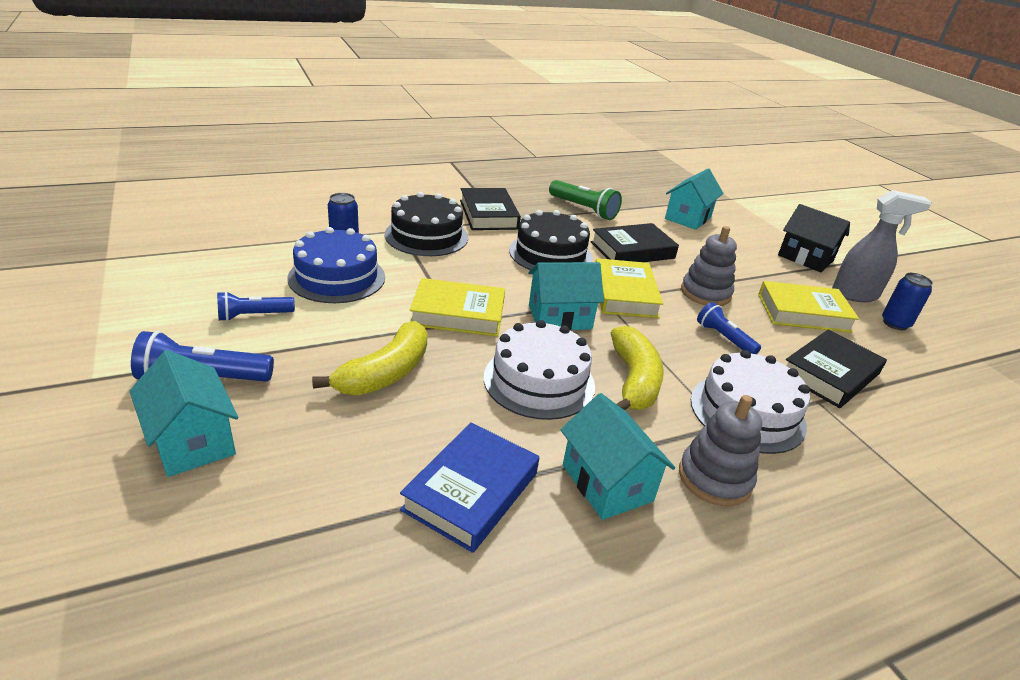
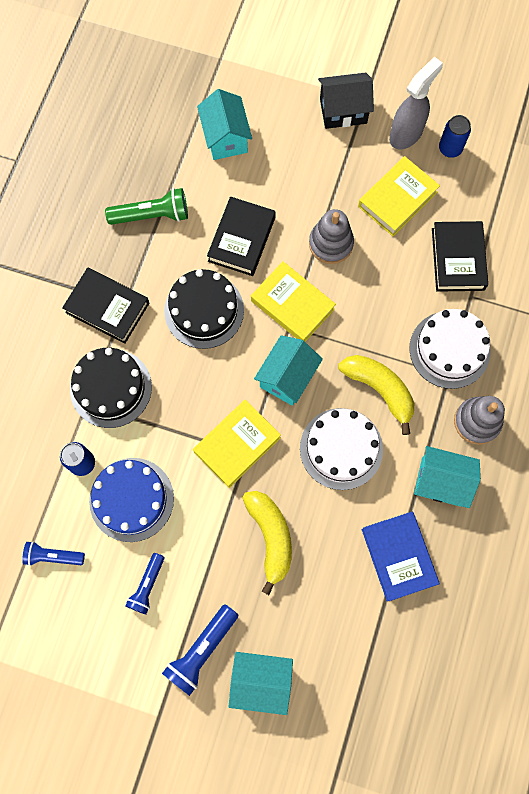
camera: 45 degrees left, 40 degrees up
(724, 338) = (383, 287): blue flashlight -> blue flashlight (53, 556)

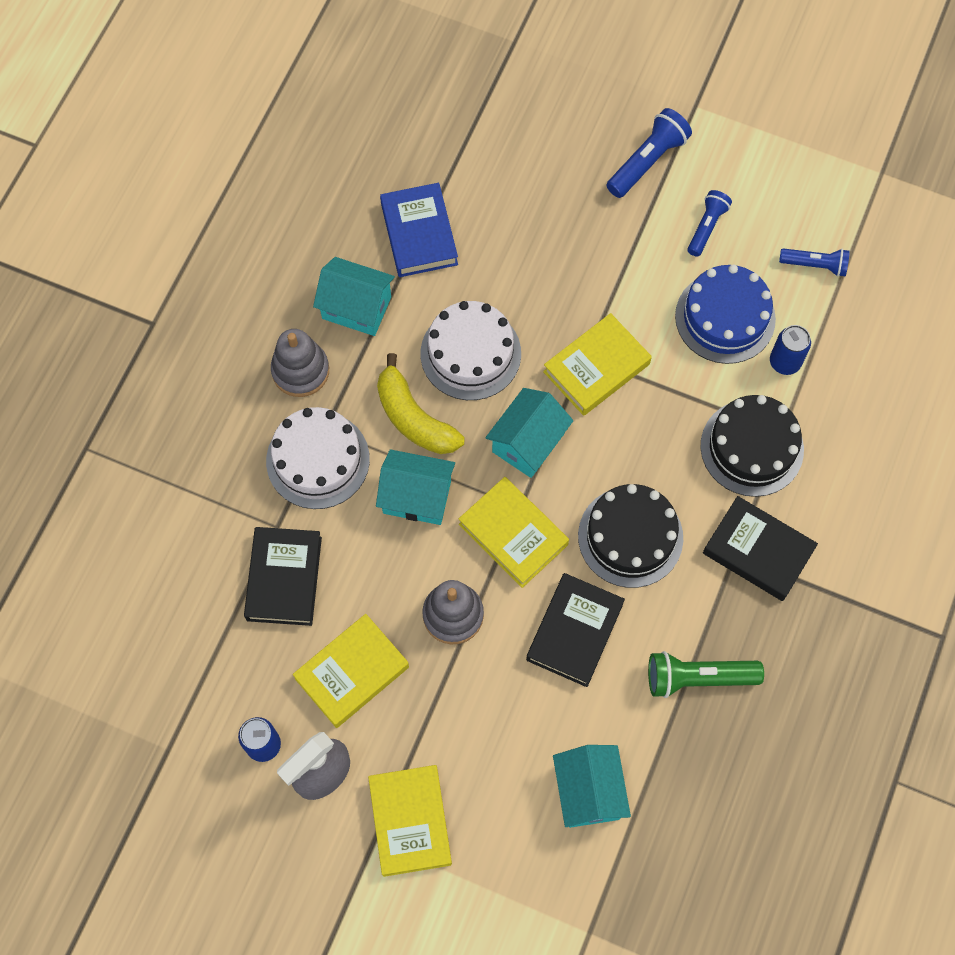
camera: 175 degrees left, 5 degrees down
(261, 680) = (585, 129): turquoise house -> turquoise house (417, 497)
(270, 537) = (563, 265): yellow banana -> none
(343, 111) = (410, 821): black house -> yellow book

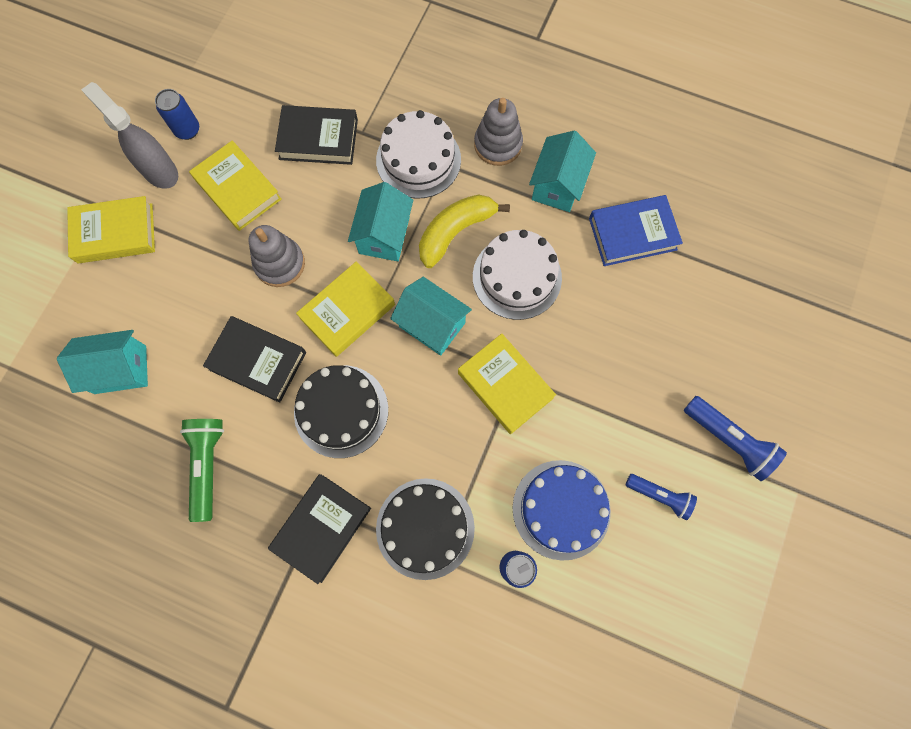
camera: 90 degrees right, 5 degrees up
(815, 265) = (624, 607): blue flashlight -> none

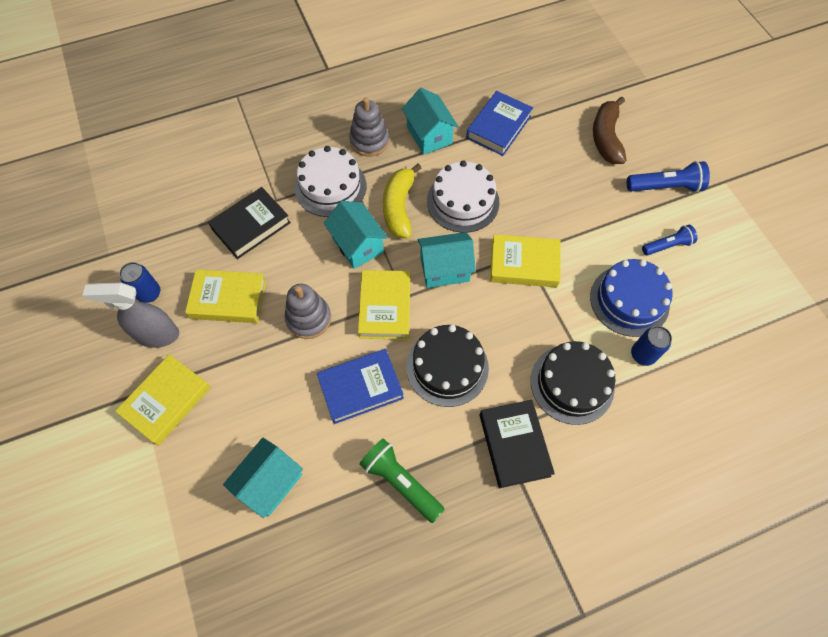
camera: 45 degrees left, 10 degrees down
(258, 361) = (360, 388): black book -> blue book
(727, 337) = (606, 138): none -> brown banana

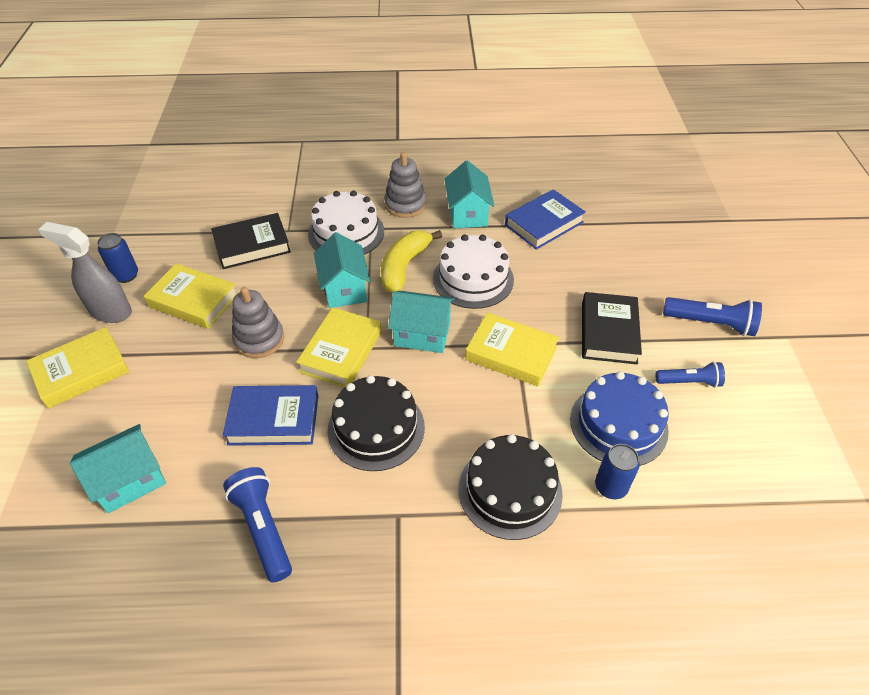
camera: 20 degrees right, 15 degrees down
(401, 482) = (263, 528): green flashlight -> blue flashlight
(514, 445) = (410, 534): black book -> black book (608, 332)
(606, 138) = (659, 261): brown banana -> none

